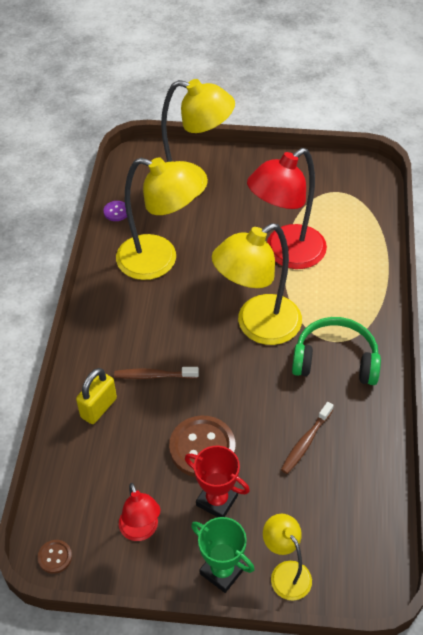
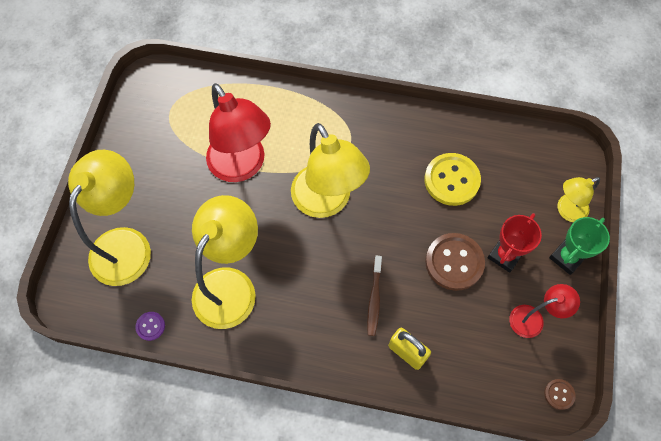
camera: 85 degrees left, 15 degrees up
(305, 442) = (451, 180): brown toothbrush -> yellow button
(335, 360) = (370, 145): green headphones -> none

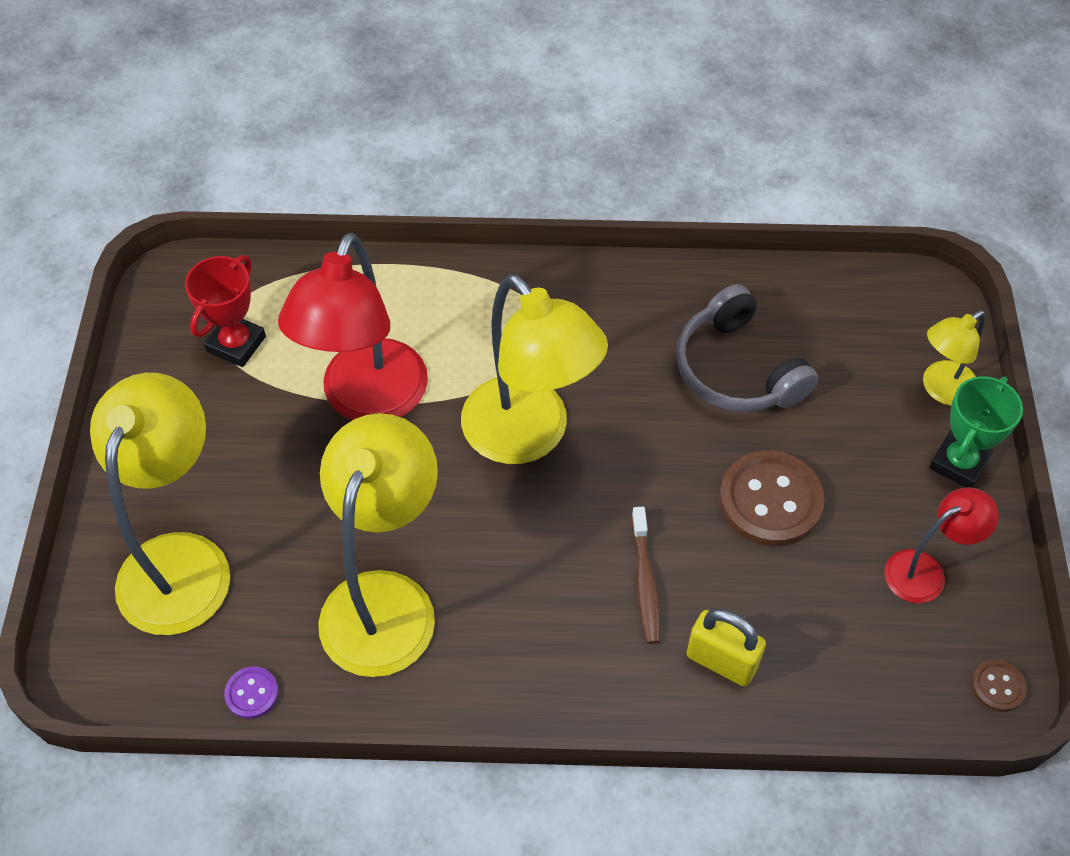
camera: 10 degrees left, 10 degrees down
(242, 166) = (367, 401): red lamp -> red lamp turned 60 degrees clockwise
(451, 180) = (737, 369): yellow button -> grey headphones
(505, 255) = (854, 476): red trophy -> red trophy (236, 344)

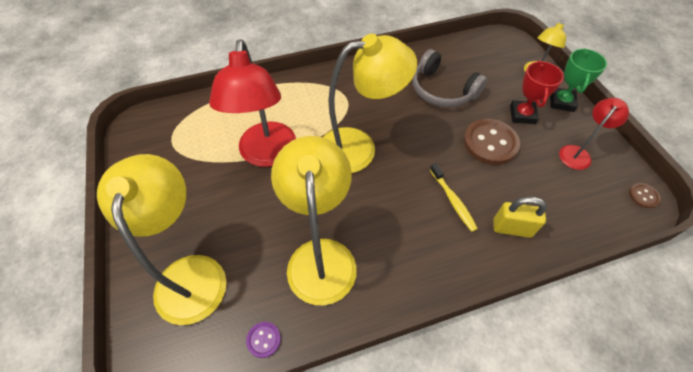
camera: 20 degrees left, 0 degrees up
(236, 344) = (183, 146): red trophy -> red trophy (522, 115)
(529, 436) = (359, 148): yellow lamp -> yellow lamp turned 45 degrees counterclockwise
(645, 582) = (453, 201): brown toothbrush -> yellow toothbrush

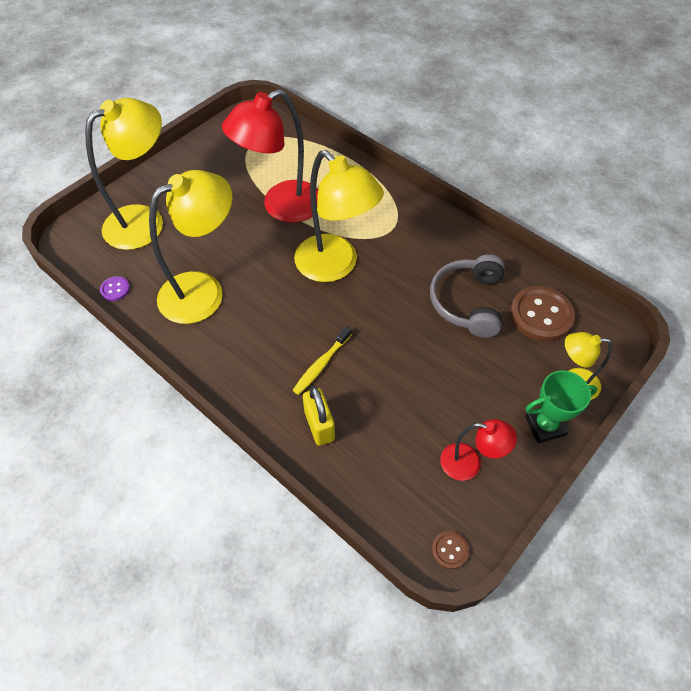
camera: 60 degrees right, 0 degrees up
(490, 143) = (421, 372): brown button -> brown button (541, 315)
(522, 115) = (489, 390): red trophy -> none

